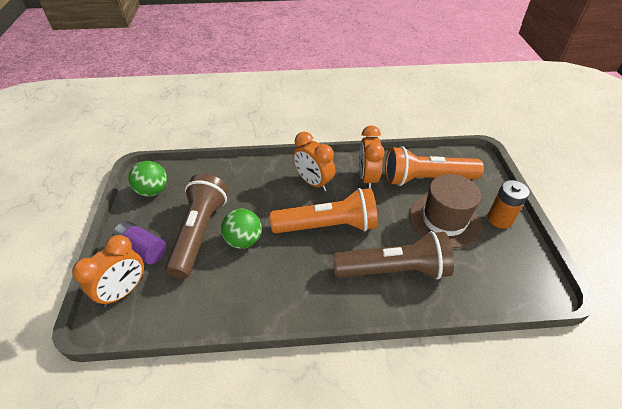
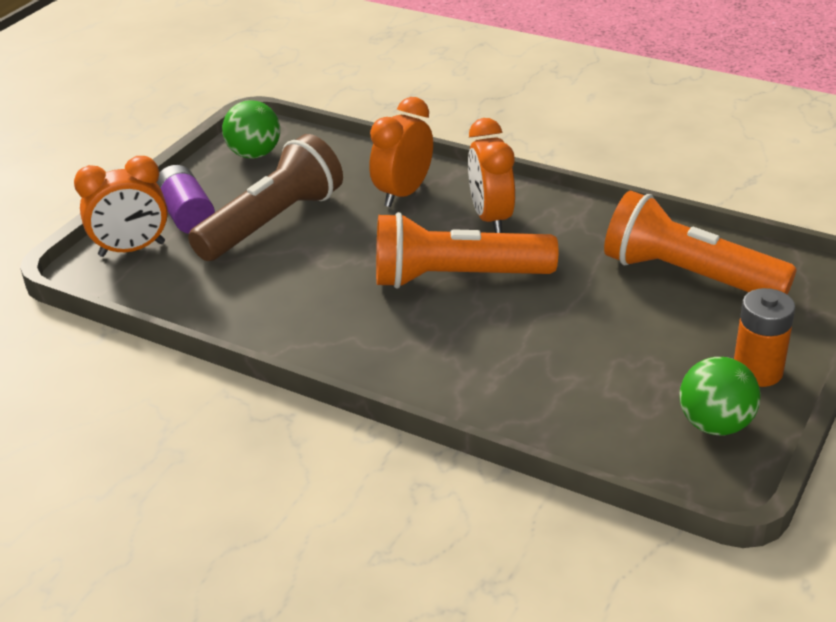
camera: 35 degrees right, 10 degrees down
(243, 240) = (321, 251): green ball -> green ball (715, 424)
(327, 226) = (456, 277): orange flashlight -> orange flashlight turned 150 degrees clockwise
(367, 178) = (585, 241): orange clock -> orange clock (403, 193)
(393, 270) = (499, 362): brown flashlight -> none
(444, 220) = (654, 337): brown hat -> none

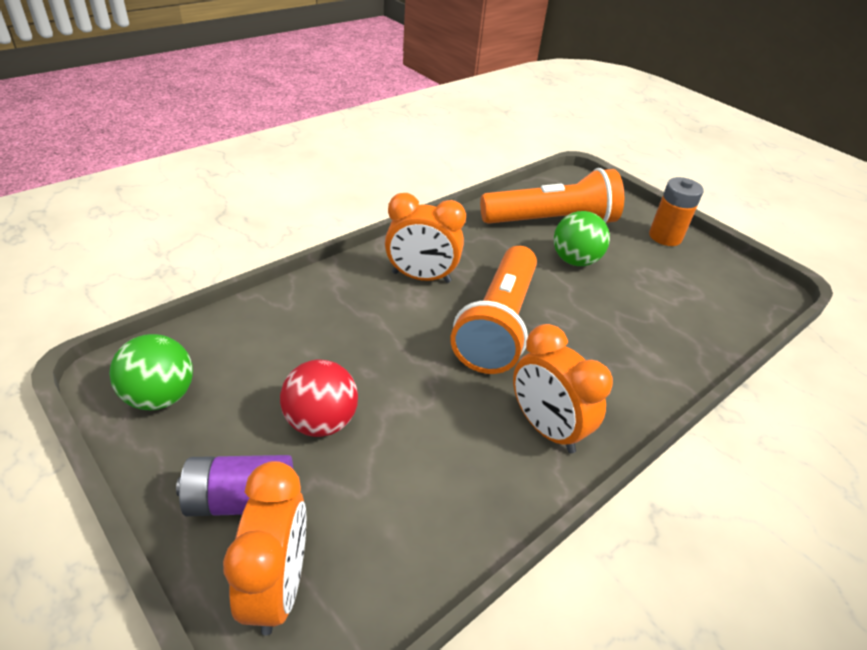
camera: 75 degrees left, 5 degrees up
(272, 222) = (321, 421): brown flashlight -> red ball
(403, 193) = (342, 312): orange clock -> orange clock (546, 428)
(688, 275) = (551, 221): orange flashlight -> orange flashlight turned 150 degrees counterclockwise
(715, 424) = (716, 272): green ball -> green ball (574, 260)

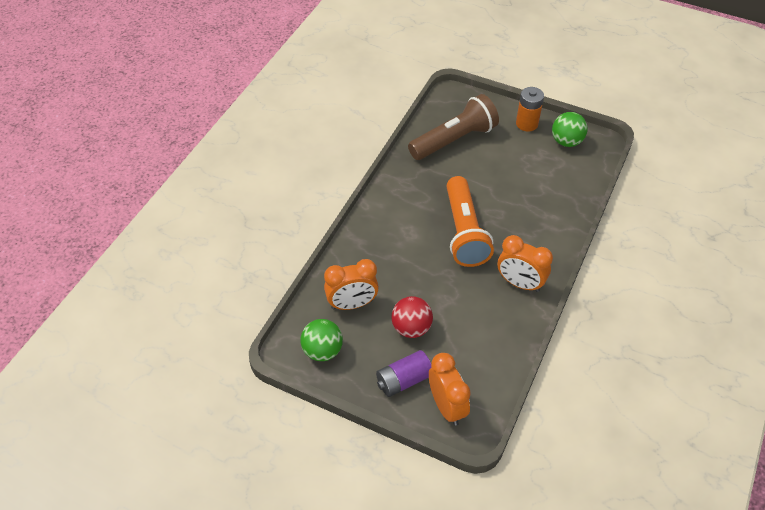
camera: 20 degrees left, 10 degrees up
(421, 277) = (403, 218): orange clock -> orange clock (352, 304)
(551, 221) = (454, 140): orange flashlight -> brown flashlight
(574, 260) = (483, 166): green ball -> green ball (566, 141)

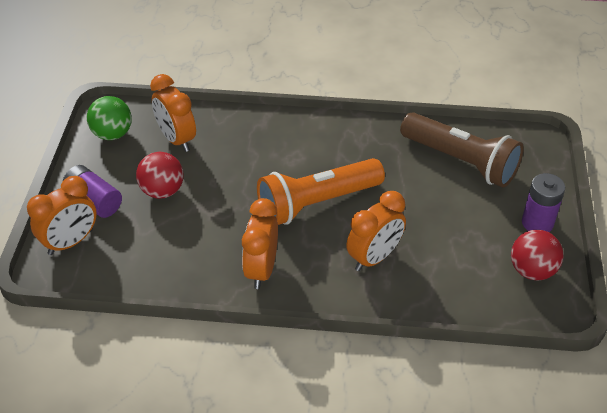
camera: 70 degrees right, 5 degrees down
(526, 124) = (537, 223): orange battery -> purple battery
(529, 216) = (374, 257): none -> orange clock
(566, 141) = (532, 270): green ball -> red ball

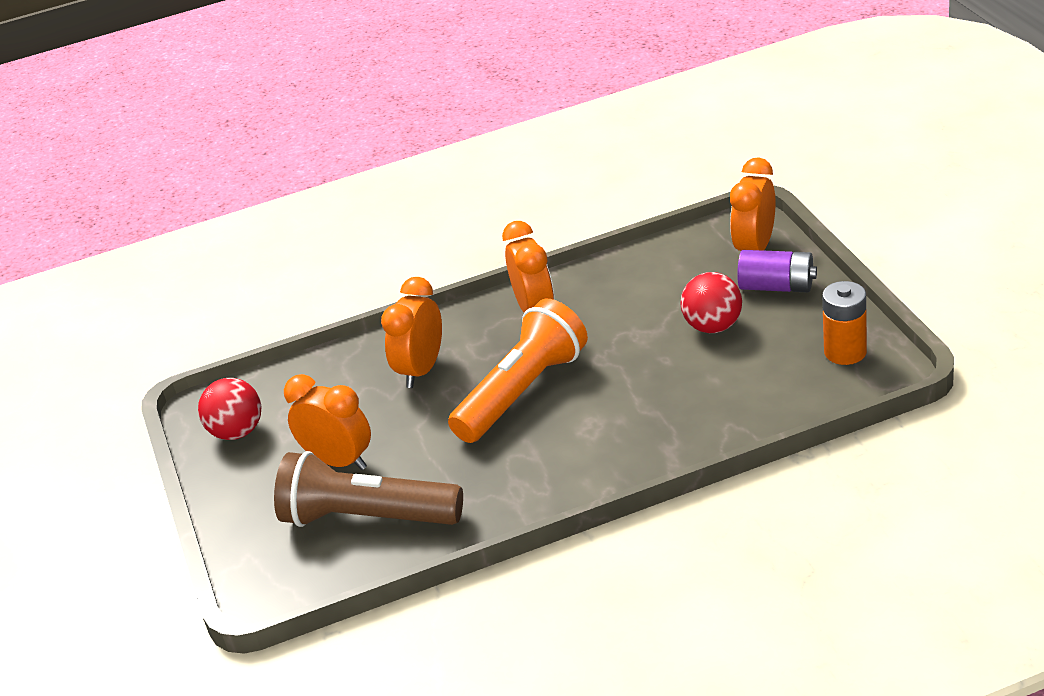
camera: 160 degrees right, 10 degrees down
(112, 134) = (845, 352): green ball -> orange battery
(176, 139) = (759, 381): orange clock -> orange clock (339, 461)
(537, 223) = (242, 484): purple battery -> none

